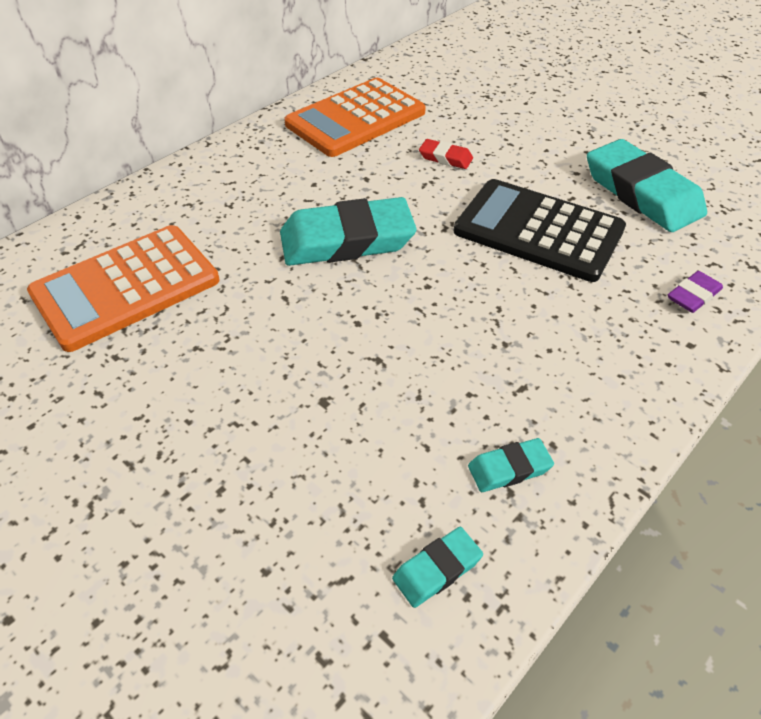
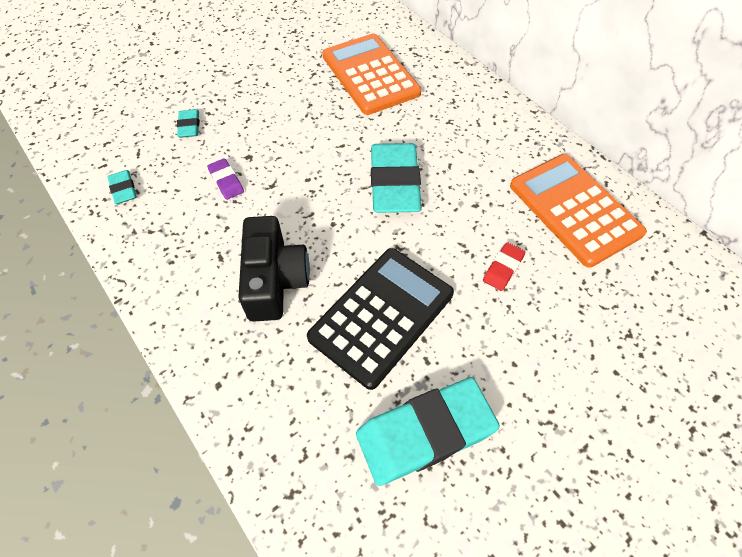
camera: 100 degrees right, 10 degrees up
(509, 468) = (164, 234): turquoise eraser -> turquoise eraser (189, 126)
(533, 323) = (275, 280): none -> black camera
(693, 295) = (269, 413): purple eraser -> purple eraser (226, 181)

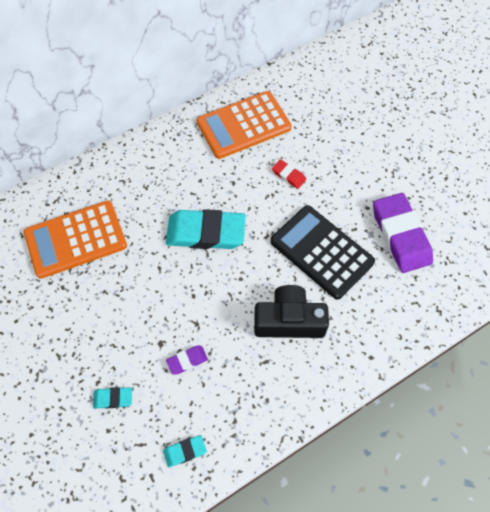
camera: 85 degrees left, 5 degrees up
(425, 433) = (400, 235): turquoise eraser -> purple eraser

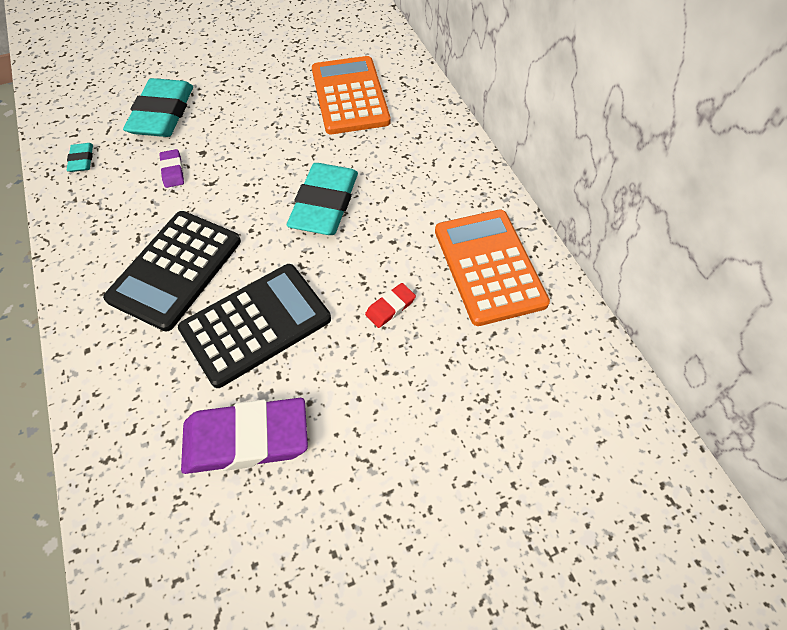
camera: 100 degrees right, 5 degrees down
(113, 398) = (162, 114): turquoise eraser -> turquoise eraser, size x2.22
(289, 320) = (175, 269): black camera -> black calculator

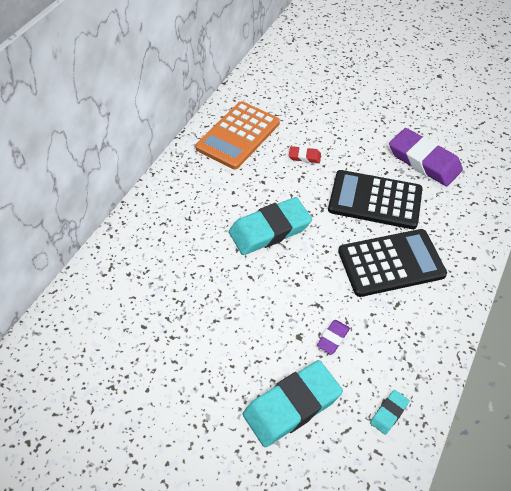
camera: 130 degrees left, 5 degrees down
(350, 96) = (155, 290): orange calculator -> none

